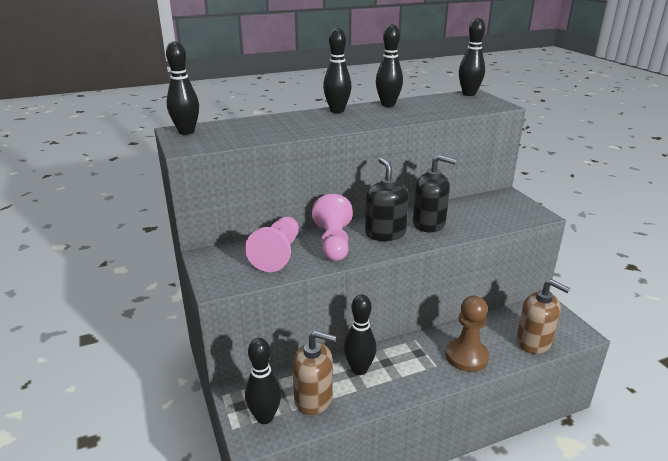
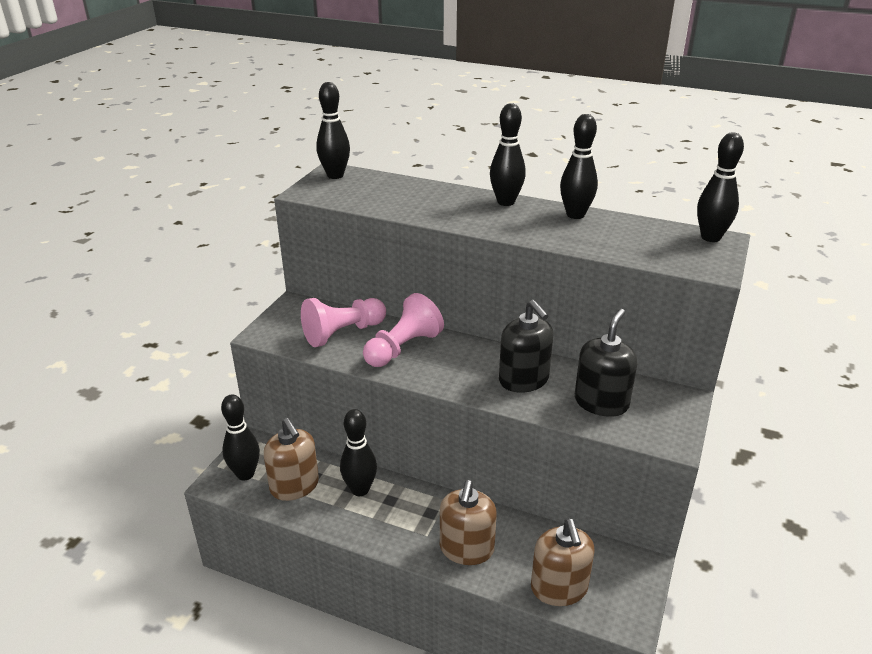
camera: 45 degrees right, 5 degrees up
(385, 233) = (463, 365): black soap dispenser -> black soap dispenser (601, 402)
(466, 356) = (466, 549): brown pawn -> brown soap dispenser

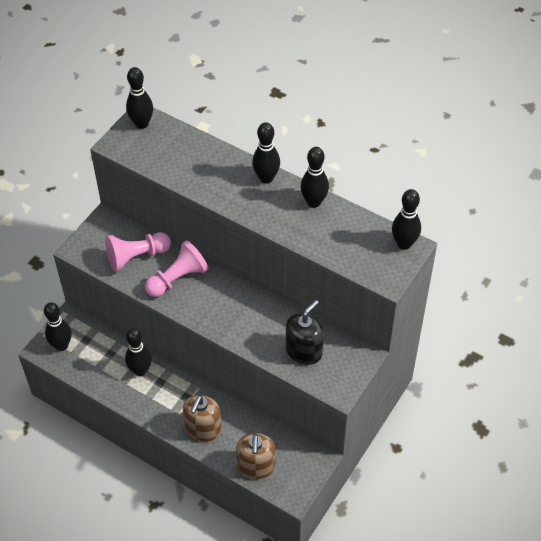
camera: 10 degrees right, 20 degrees up
(294, 486) = (95, 361): brown soap dispenser -> none
(524, 380) = (256, 322): black soap dispenser -> none

